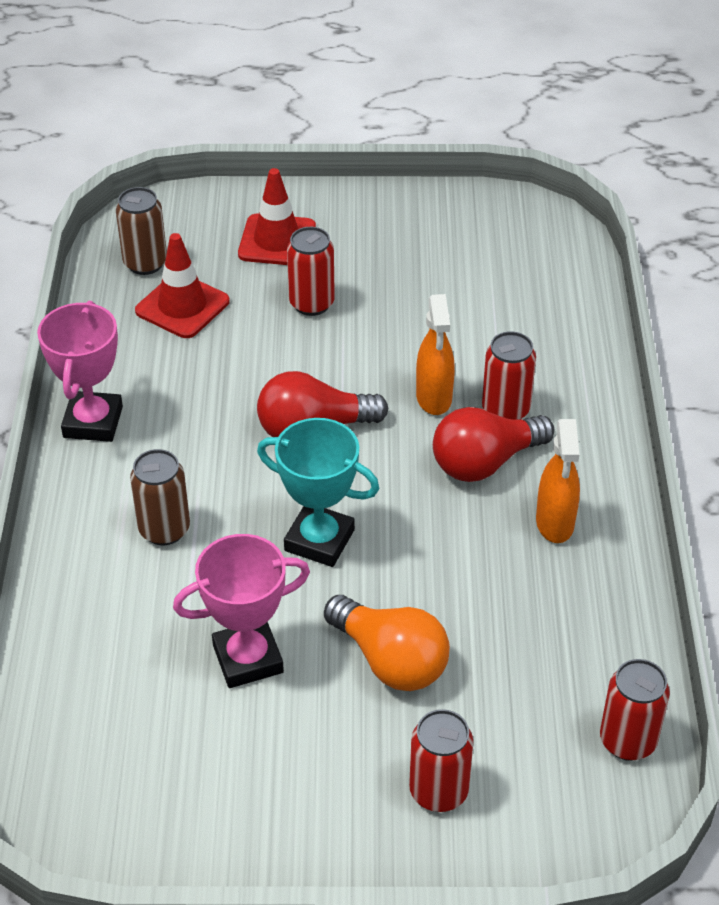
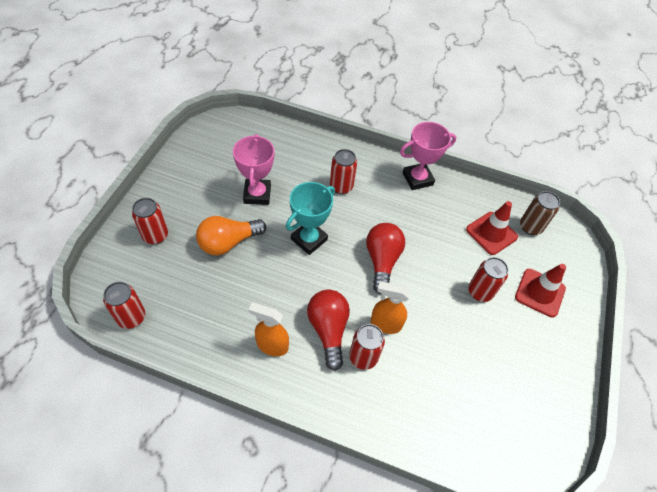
camera: 105 degrees right, 10 degrees up
(93, 422) = (417, 179): pink trophy -> pink trophy turned 45 degrees counterclockwise
(164, 529) = (341, 186): brown can -> red can

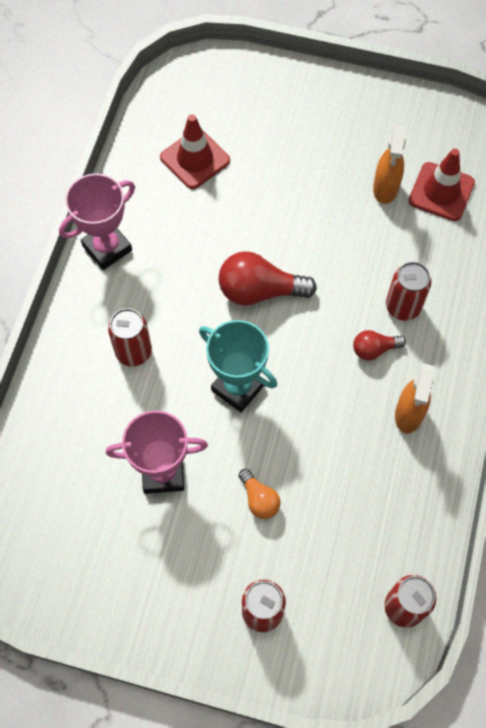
camera: 90 degrees left, 10 degrees up
(228, 242) = (259, 499): orange light bulb -> orange light bulb, size x0.55
(328, 330) = (374, 349): red light bulb -> red light bulb, size x0.55
(385, 324) = (353, 284): orange spray bottle -> orange spray bottle (385, 189)
(417, 179) = (107, 248): pink trophy -> pink trophy turned 75 degrees clockwise
(480, 292) = (288, 177): red can -> none
(530, 227) = (178, 113): brown can -> none
(540, 293) = (279, 113): red traffic cone -> red traffic cone (441, 192)

